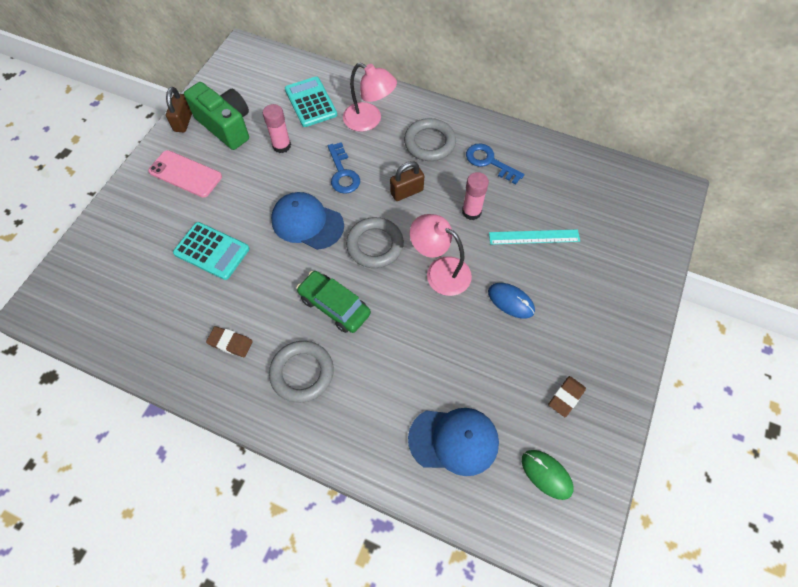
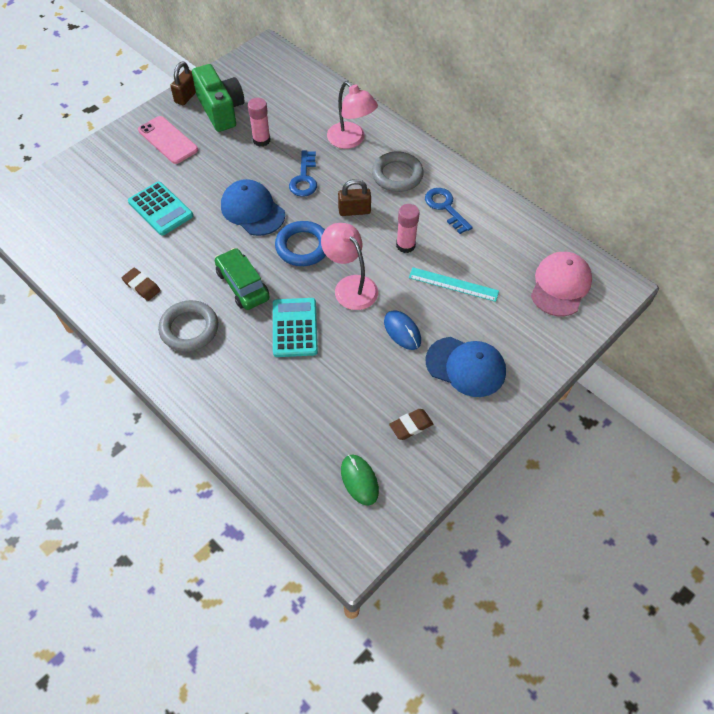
camera: 20 degrees right, 5 degrees down
(310, 102) = (305, 110): turquoise calculator -> turquoise calculator (294, 328)
(375, 245) = (303, 247): grey ring -> blue ring
(454, 440) = (291, 425): blue cap -> blue cap (466, 367)
(627, 206) = (560, 285): none -> pink cap

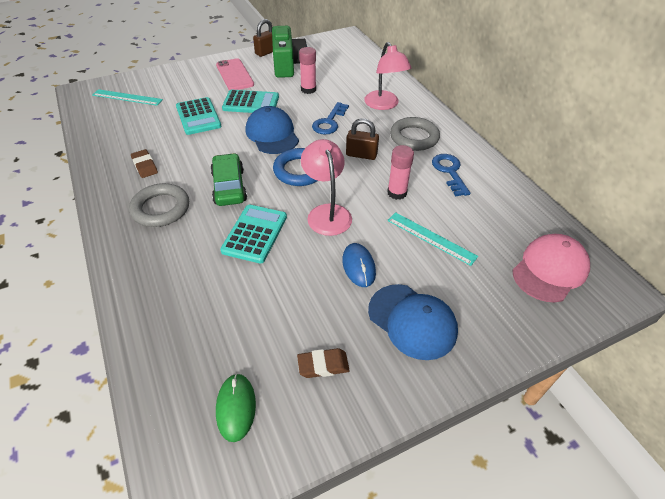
camera: 20 degrees right, 10 degrees down
(62, 204) = (127, 97): none -> turquoise ruler
(208, 175) = (251, 103): none -> turquoise calculator

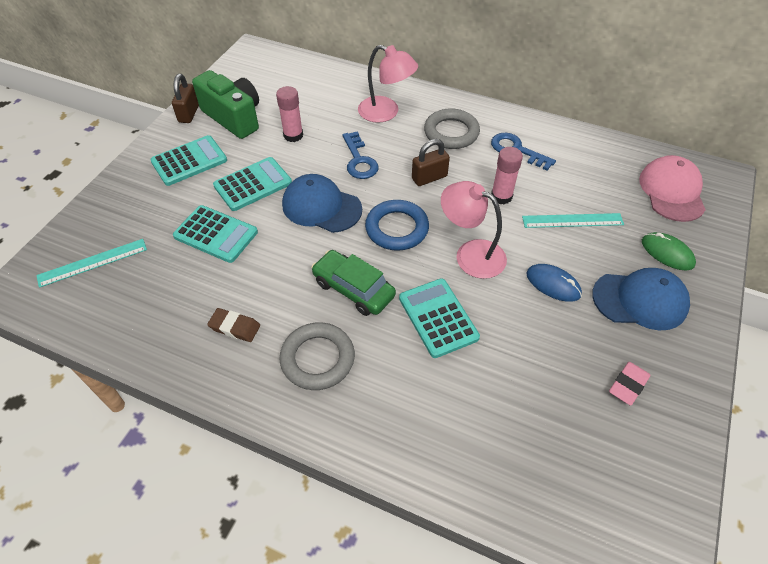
camera: 40 degrees left, 5 degrees up
(235, 75) = (189, 161): pink phone -> turquoise calculator
(236, 407) = (615, 472): green mouse -> green mouse (667, 253)
(323, 365) = (628, 385): brown eraser -> pink eraser

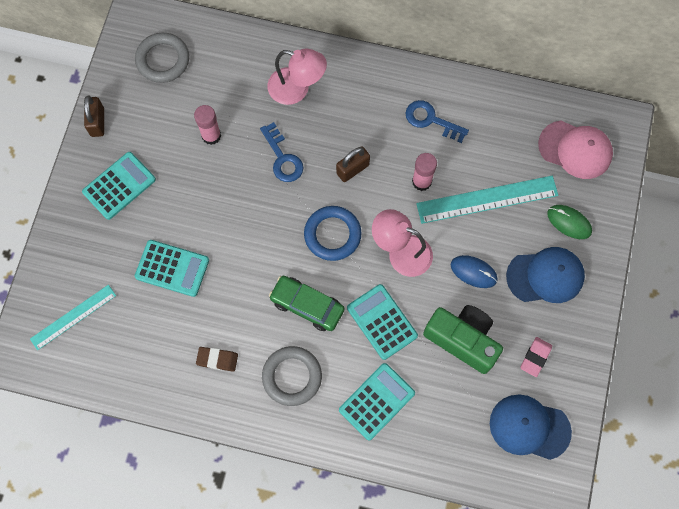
camera: 10 degrees left, 20 degrees up
(234, 117) = (145, 120): green camera -> green camera (462, 340)
(253, 184) = (189, 205): turquoise calculator -> turquoise calculator (376, 401)
(321, 207) = (259, 221): blue cap -> blue cap (529, 427)
(451, 133) = (365, 107): grey ring -> grey ring (163, 60)
(572, 220) = (487, 199): turquoise ruler -> turquoise ruler, size x1.57
(672, 191) = (575, 150): pink cap -> pink cap turned 120 degrees clockwise

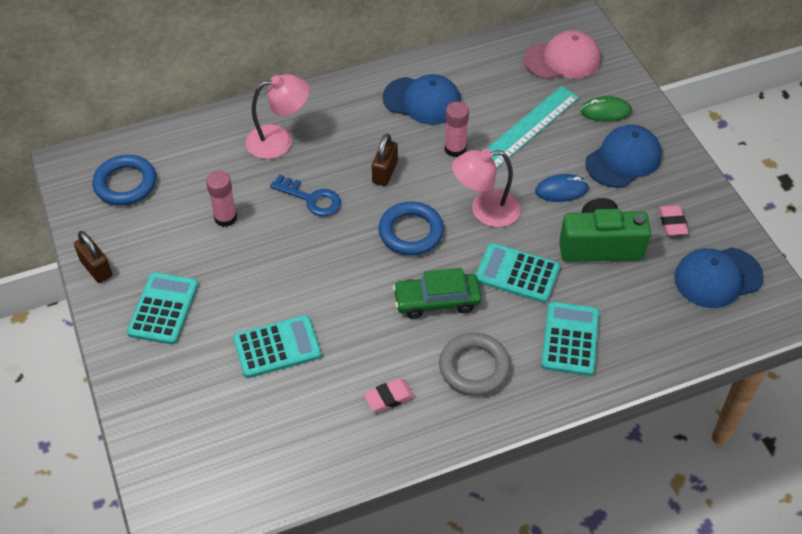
camera: 35 degrees left, 20 degrees down
(73, 317) = (205, 451): turquoise ruler -> none
(163, 60) = (125, 184): grey ring -> blue ring
(217, 359) = (389, 397): brown eraser -> pink eraser
(431, 120) = (422, 101): blue key -> blue cap

